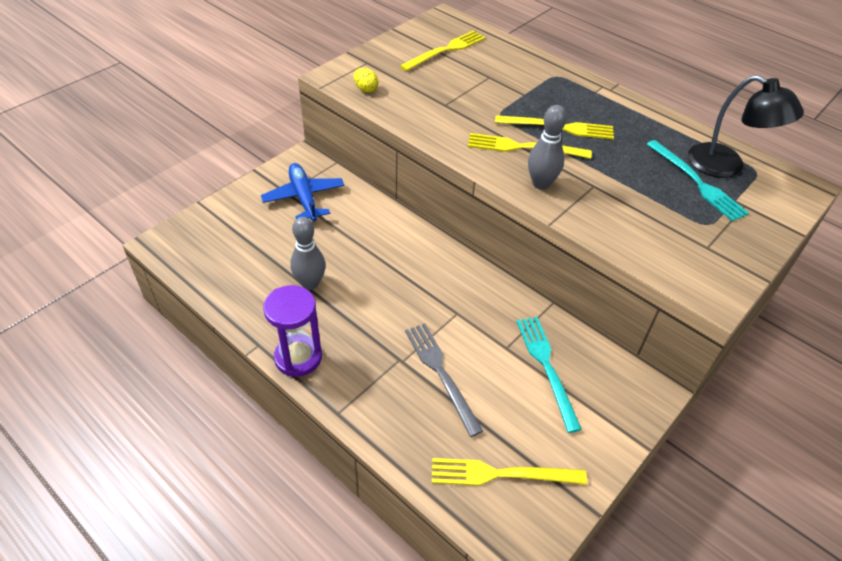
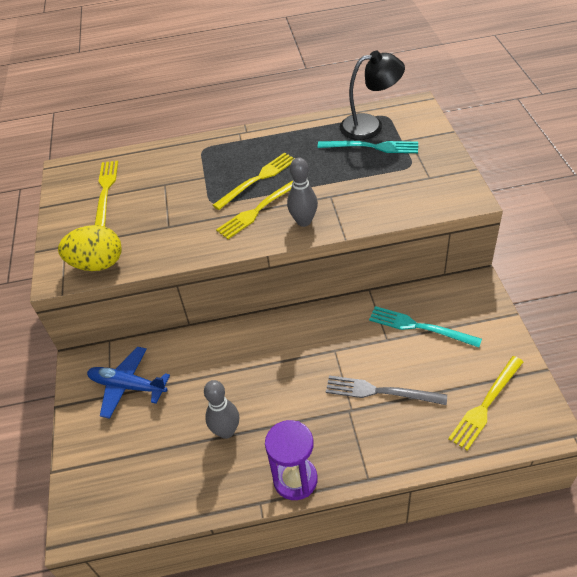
camera: 45 degrees left, 0 degrees up
(366, 89) = (97, 264): yellow egg -> yellow egg, size x2.09

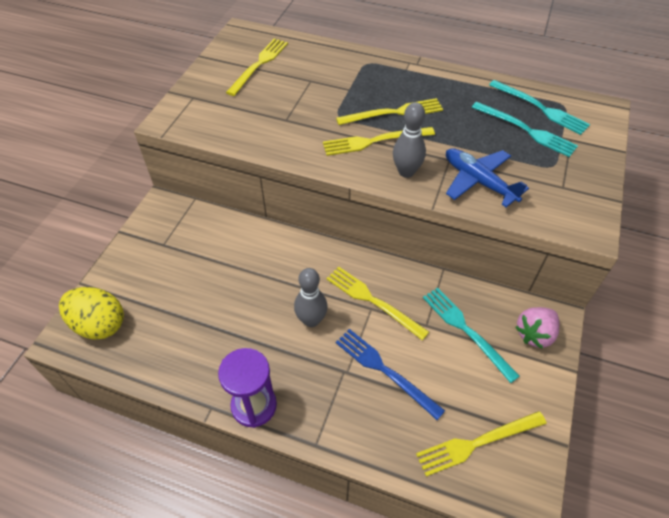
camera: 25 degrees right, 5 degrees up
(97, 264) = (206, 125): yellow egg -> yellow egg (99, 324)
(127, 386) = (182, 244): blue plane -> blue plane (478, 181)
(226, 431) = (229, 328): grey bowling pin -> grey bowling pin (311, 320)
(331, 343) = (373, 301): none -> yellow fork
(370, 125) = (540, 108): black lamp -> turquoise fork
(380, 391) = (385, 370): grey fork -> blue fork
(470, 302) = (534, 334): none -> pink strawberry

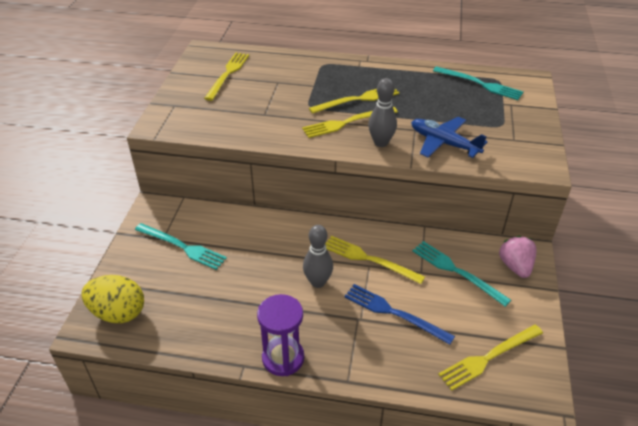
camera: 10 degrees left, 10 degrees down
(526, 130) = (472, 101): turquoise fork -> turquoise fork (182, 247)
(534, 334) = (515, 266): pink strawberry -> pink strawberry turned 135 degrees clockwise

